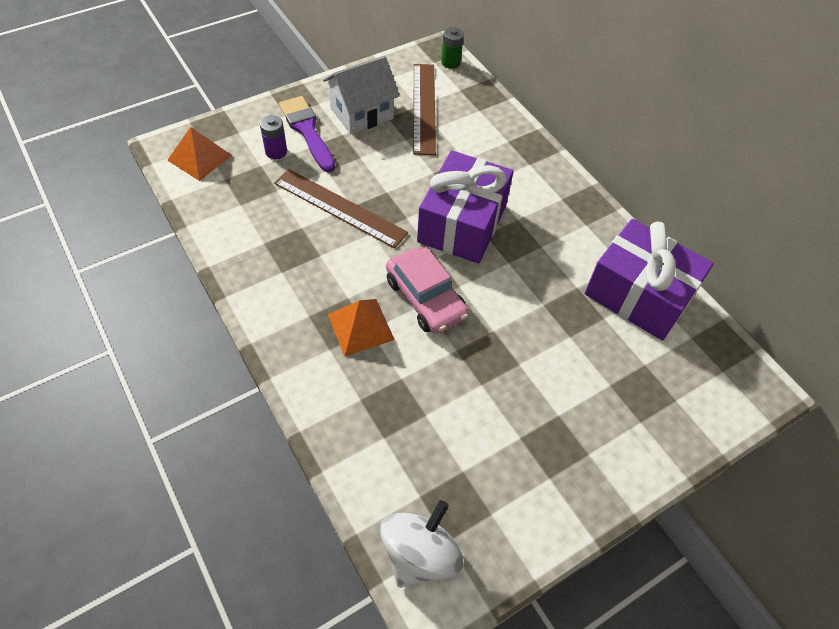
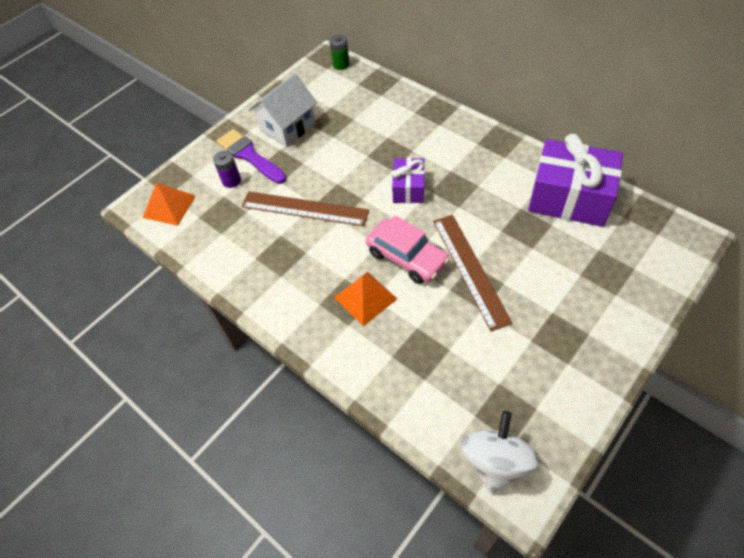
camera: 10 degrees left, 0 degrees up
(424, 107) = (336, 107): brown ruler -> brown ruler (470, 269)
(462, 223) = (408, 188): purple gift -> purple gift, size x0.54

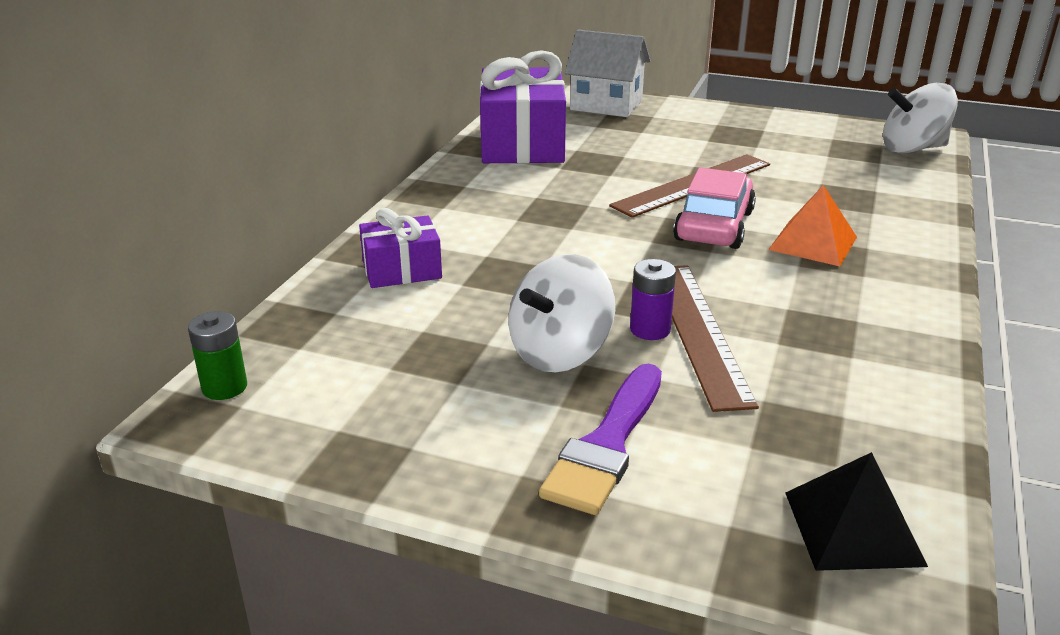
camera: 115 degrees left, 25 degrees down
(169, 206) = (853, 528): orange pyramid -> black pyramid
(231, 181) = (700, 448): purple battery -> purple battery (650, 329)
(288, 127) = (484, 411): white house -> white house (606, 105)
(314, 157) = (560, 353): none -> white spinning top
(408, 188) = (578, 245): purple gift -> purple gift (402, 270)

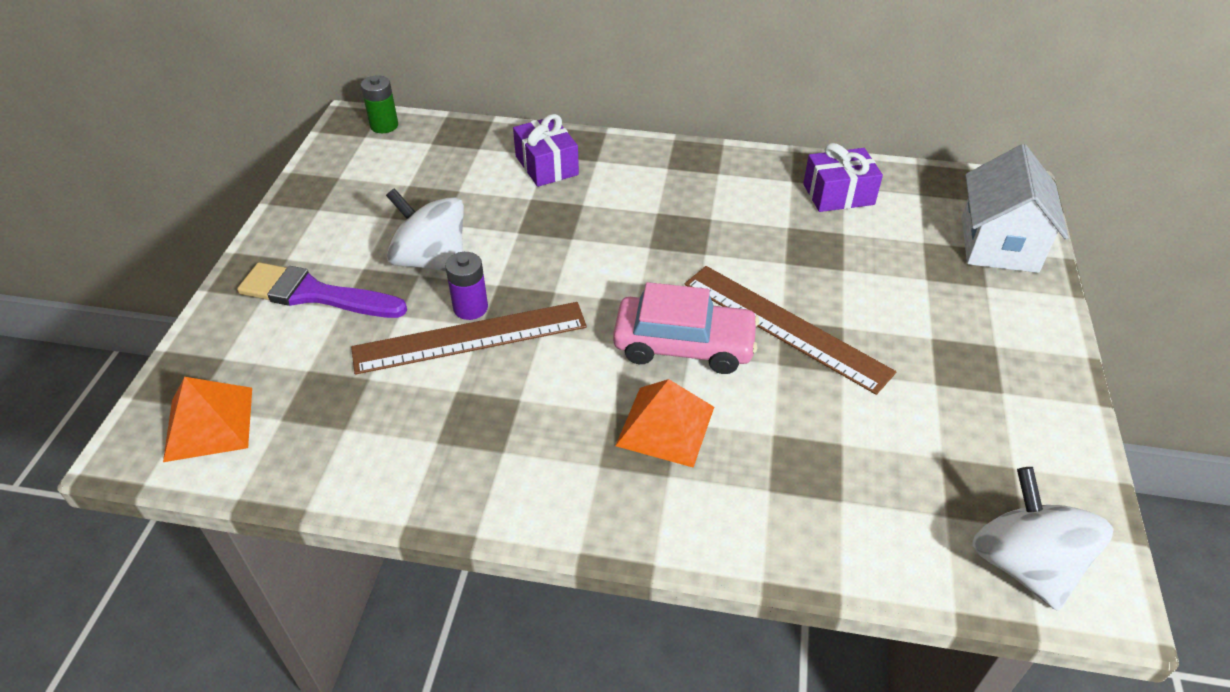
camera: 80 degrees right, 15 degrees up
(522, 144) = (838, 194): purple gift -> purple gift, size x0.54
(853, 528) = (209, 423): black pyramid -> orange pyramid

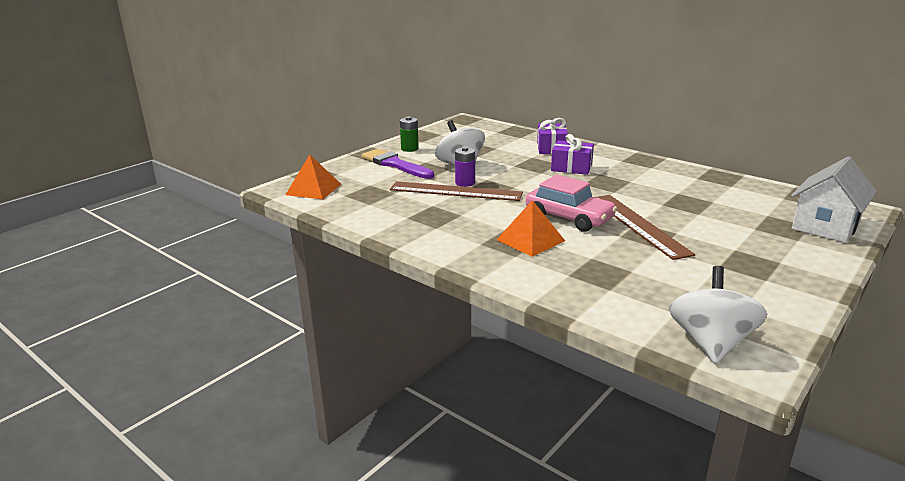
camera: 30 degrees right, 20 degrees down
(384, 125) = (478, 123): green battery -> green battery (409, 149)
(838, 194) = (724, 188): purple gift -> purple gift (571, 168)

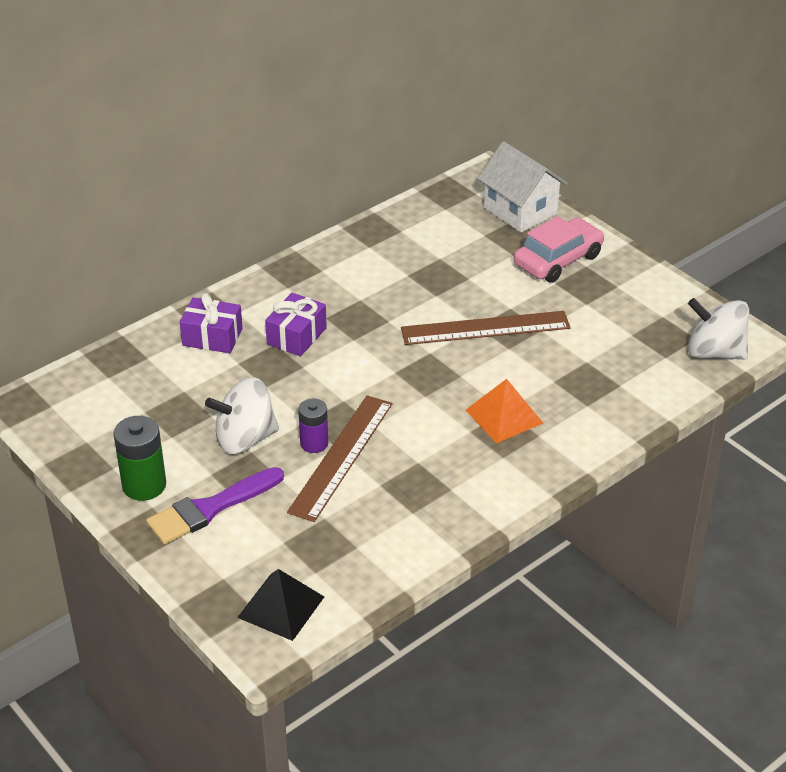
camera: 80 degrees left, 15 degrees up
(313, 189) = (281, 607): orange pyramid -> black pyramid
(409, 149) = (144, 485): green battery -> green battery, size x1.51
(569, 218) = (453, 374): pink car -> pink car (558, 260)

